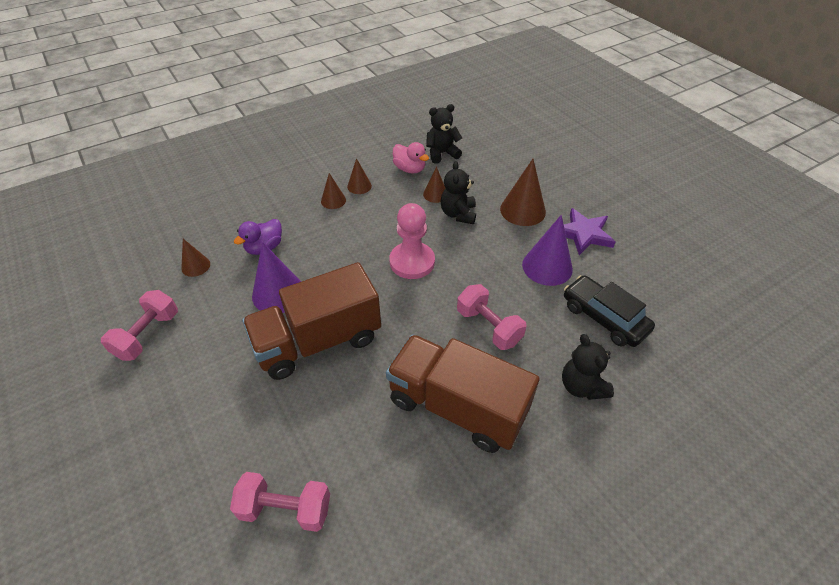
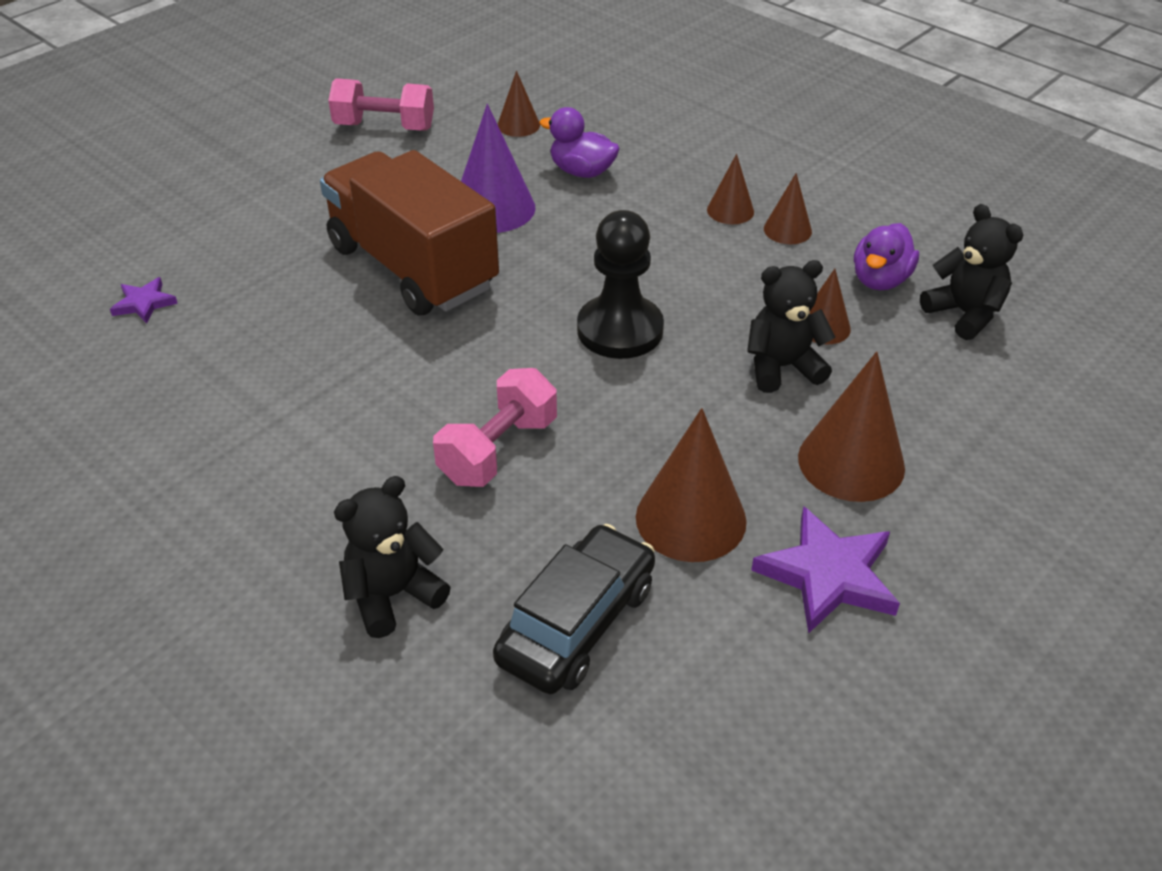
camera: 75 degrees right, 5 degrees down
(285, 509) = (144, 303): pink dumbbell -> purple star
(409, 169) = (880, 280): pink duck -> purple duck
(412, 262) = (620, 330): pink pawn -> black pawn
(457, 406) = (320, 434): brown truck -> none
(547, 266) = (690, 519): purple cone -> brown cone

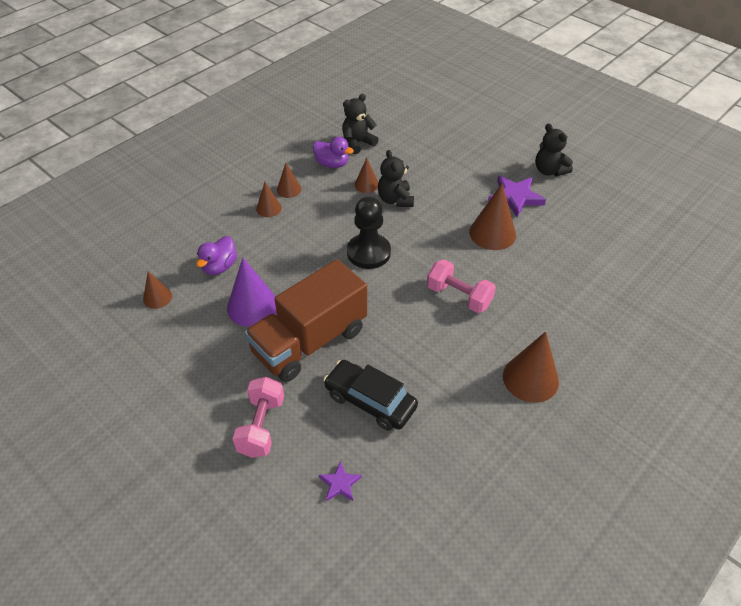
camera: 90 degrees left, 5 degrees up
(384, 127) = (141, 371): pink dumbbell -> pink dumbbell (261, 426)
(393, 595) = (553, 329): black teddy bear -> black teddy bear (549, 171)
(577, 623) = (554, 268): black car -> black car (370, 401)
(851, 462) = (453, 185): brown cone -> brown cone (530, 378)

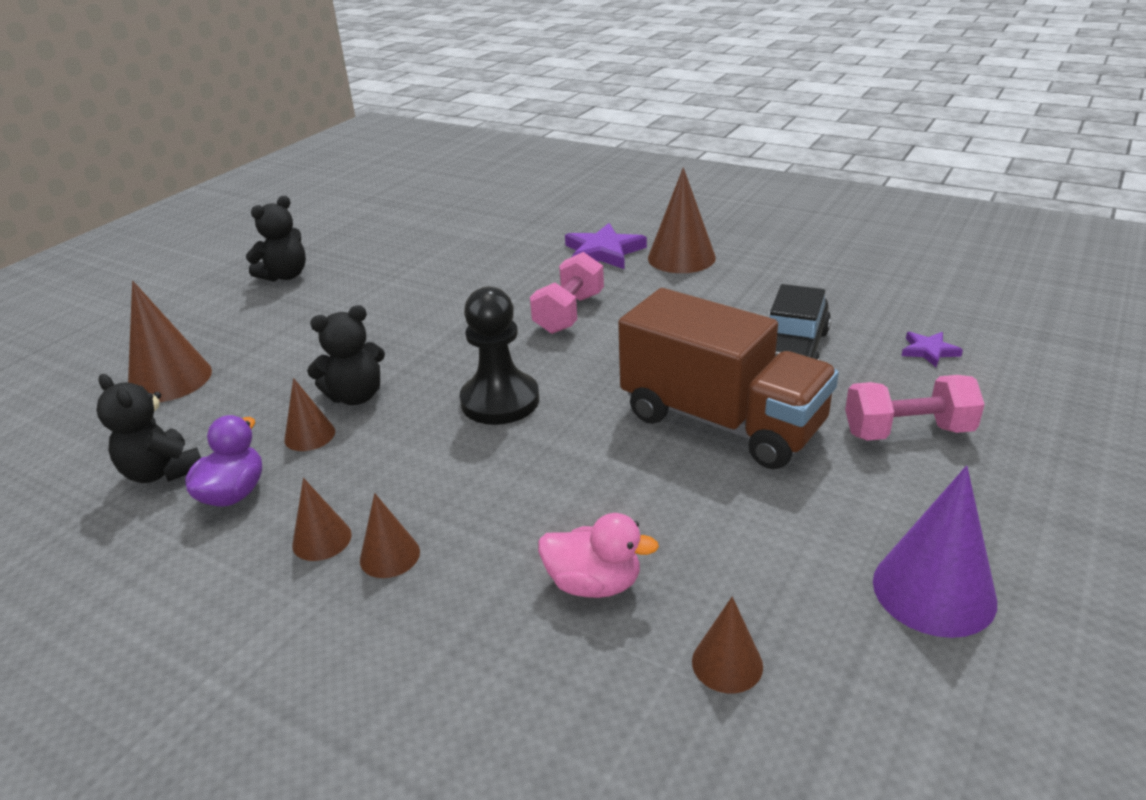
camera: 100 degrees left, 15 degrees down
(219, 267) = (594, 583): purple duck -> pink duck
(252, 306) = (680, 504): purple cone -> purple cone (933, 591)
(492, 233) = (432, 303): brown cone -> brown cone (170, 379)
(515, 197) = (348, 294): purple star -> purple star (603, 252)

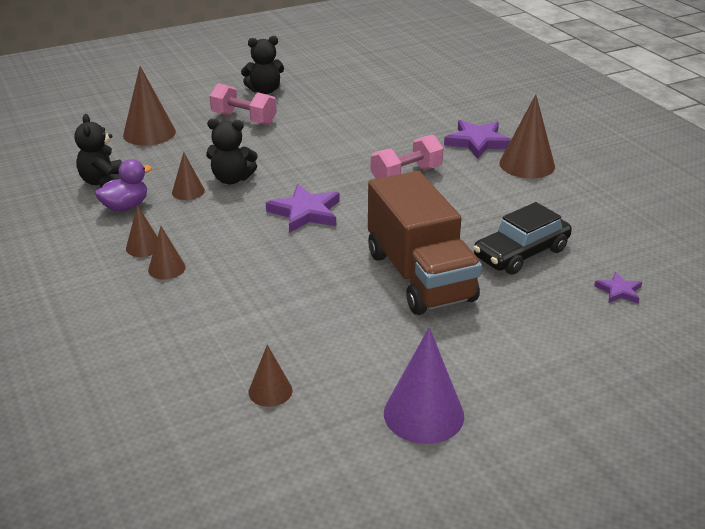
camera: 30 degrees right, 0 degrees up
(500, 401) = (305, 212): black pawn -> purple star
(594, 583) = (248, 326): pink duck -> none
(907, 431) = (530, 331): pink dumbbell -> pink dumbbell (244, 119)

